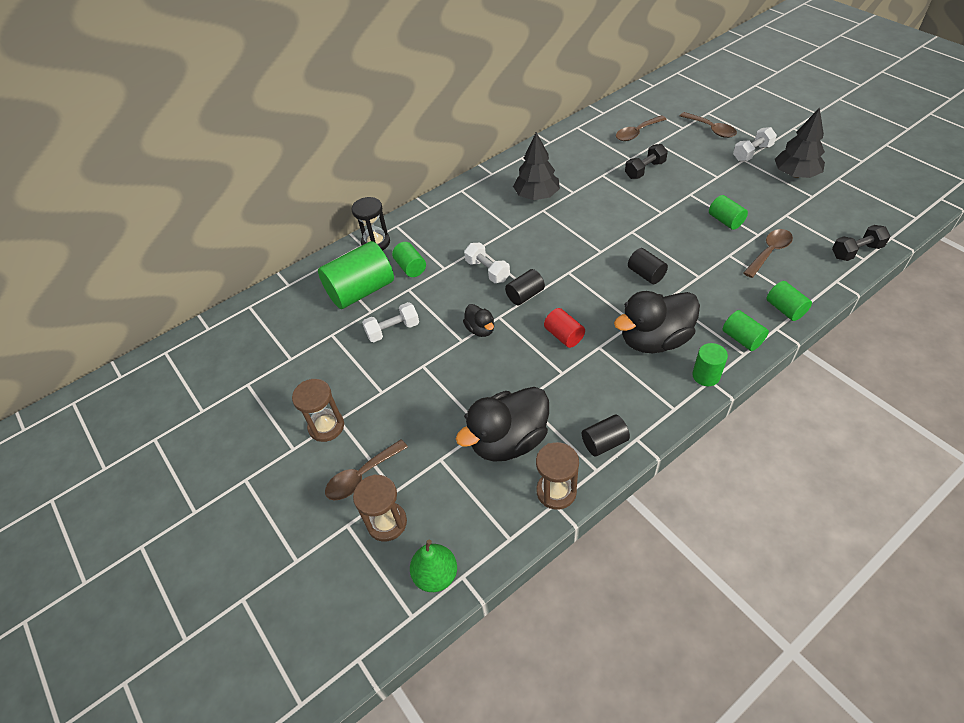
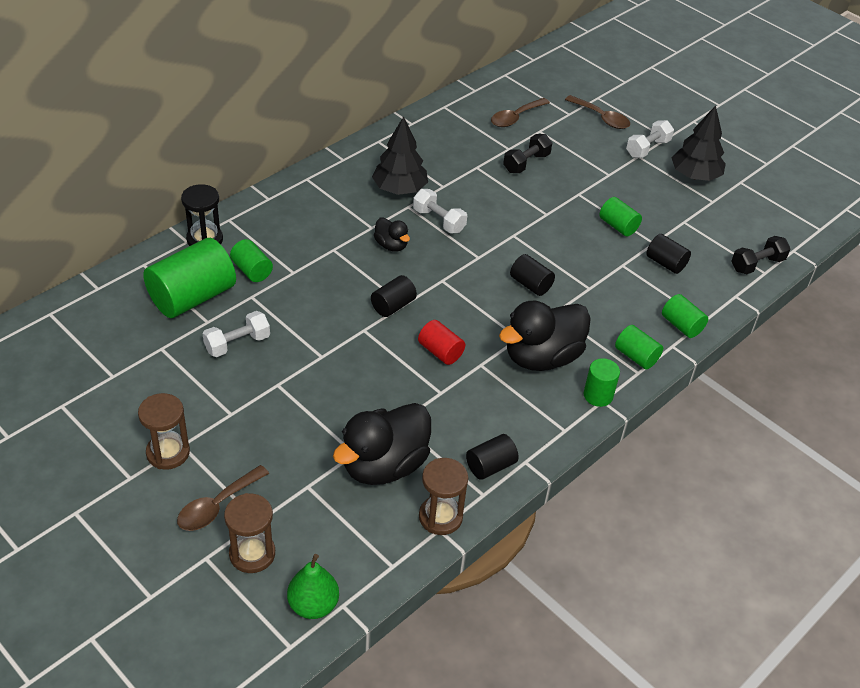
camera: 15 degrees left, 5 degrees down
(480, 329) = (343, 344): black duck -> black duck (391, 245)
(487, 271) = (346, 276): white dumbbell -> white dumbbell (439, 221)
(769, 252) = (665, 263): brown spoon -> black cylinder

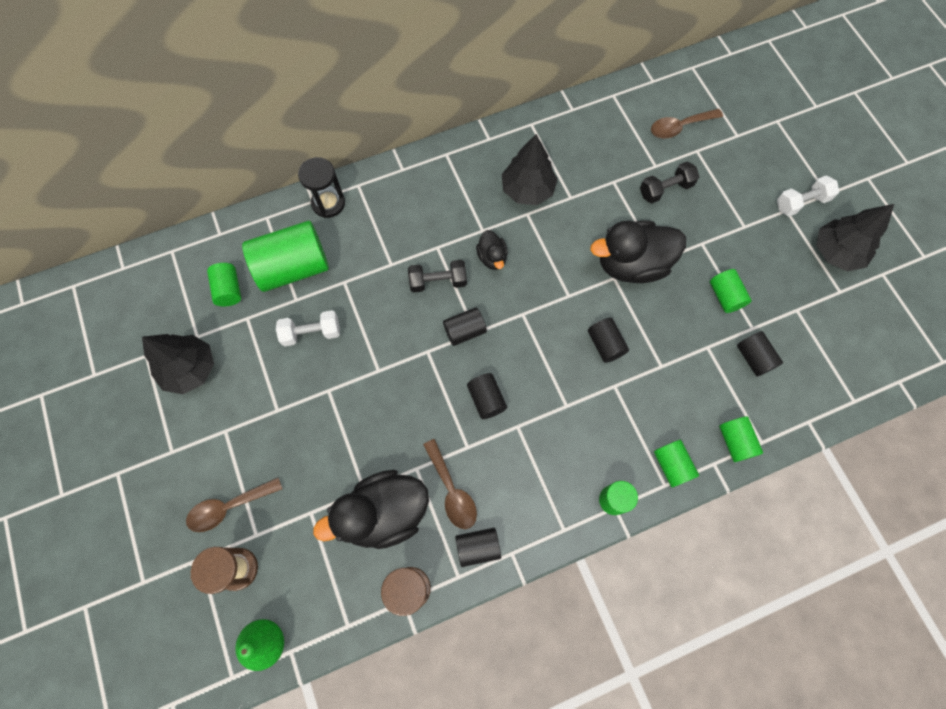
camera: 25 degrees right, 25 degrees up
(118, 404) = (190, 369): none -> black tree
(168, 453) = (210, 435): brown hourglass -> none
(252, 270) = (355, 252): green cylinder -> green cylinder (229, 290)
(439, 221) = (549, 240): white dumbbell -> none
(440, 352) = (486, 399): red cylinder -> black cylinder
(542, 357) = (579, 436): black duck -> black duck (631, 264)
(601, 118) = (769, 149): brown spoon -> brown spoon (451, 490)
(757, 264) = (851, 388): black dumbbell -> black dumbbell (438, 282)

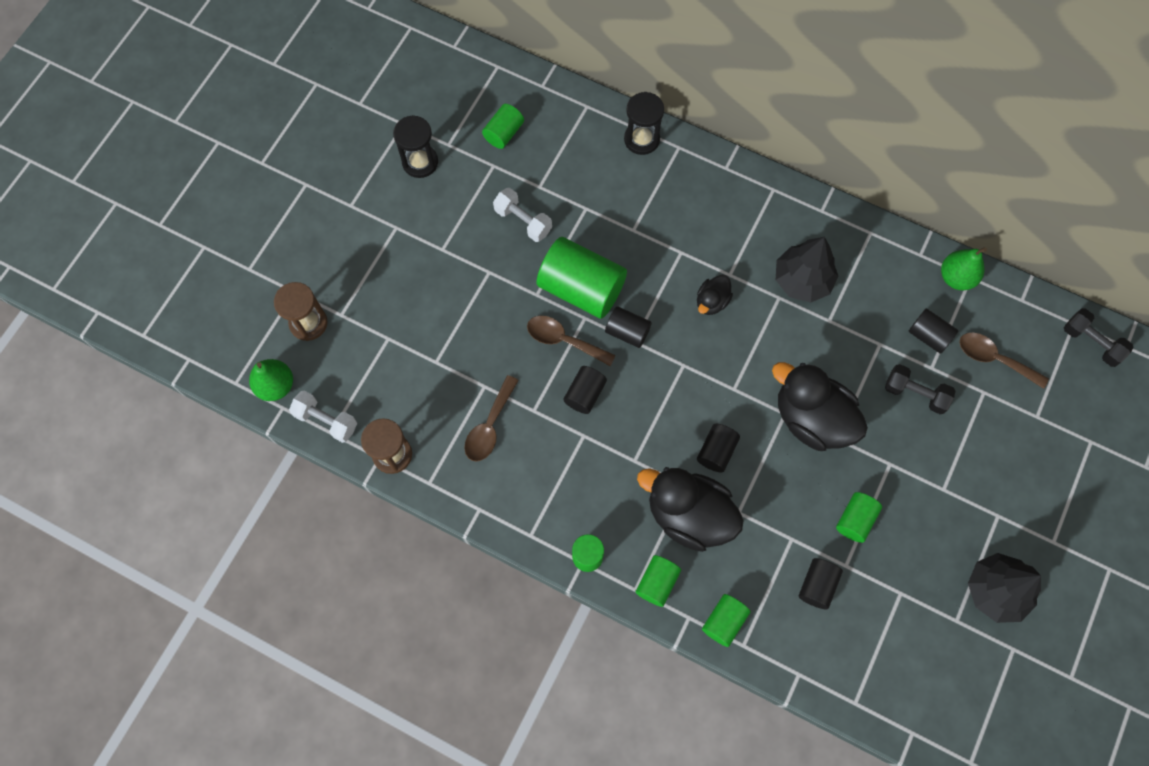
camera: 50 degrees right, 0 degrees up
(190, 369) = (420, 162): black tree -> black hourglass
(229, 507) = (345, 279): brown spoon -> brown spoon (564, 340)
(293, 267) = (563, 162): green cylinder -> green cylinder (581, 288)
(384, 513) = (431, 390): black duck -> black duck (688, 515)
(438, 282) = (651, 277): black dumbbell -> black dumbbell (1091, 342)
(478, 547) = (463, 480): black cylinder -> black cylinder (928, 336)
(606, 103) = (956, 277): none -> green pear
(801, 202) = (1019, 523): white dumbbell -> white dumbbell (326, 420)

